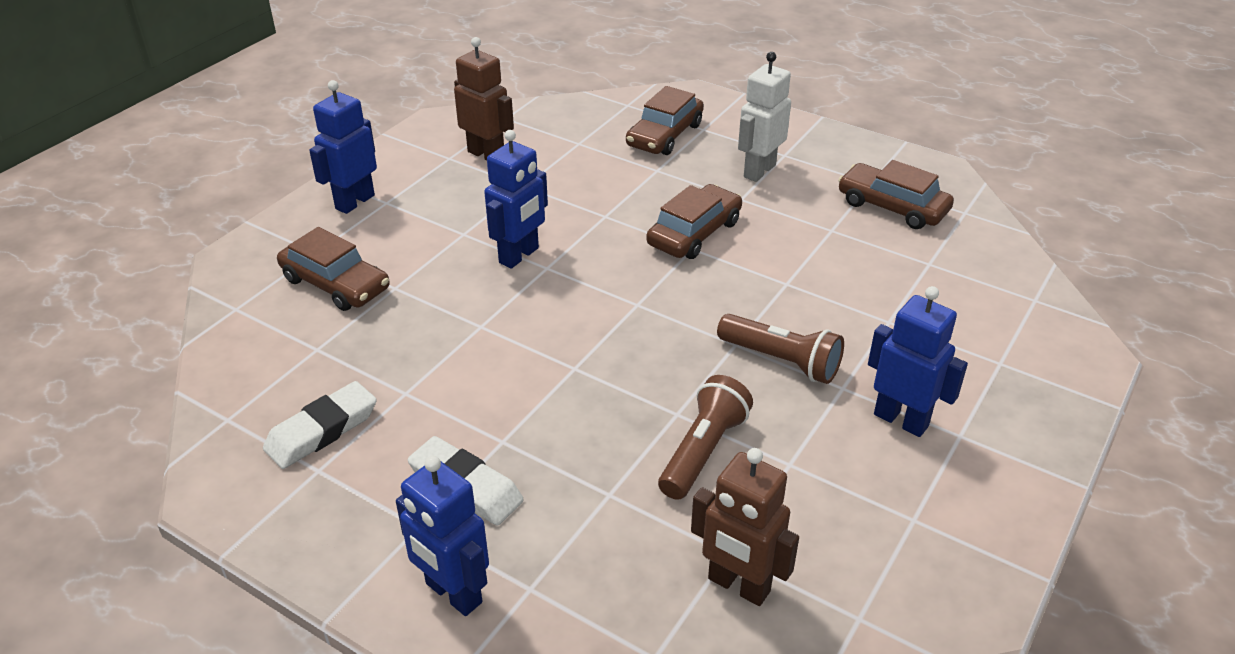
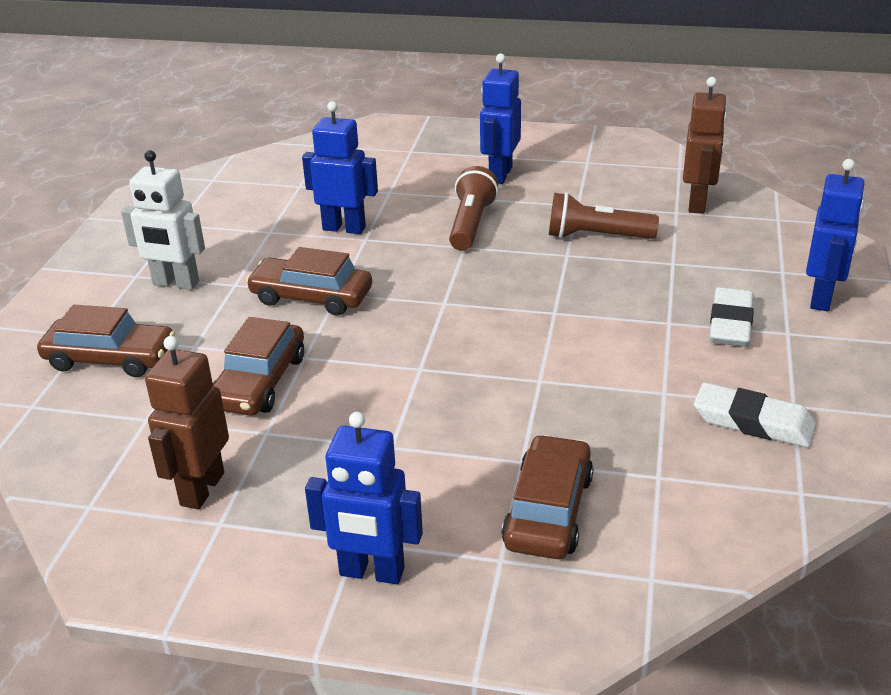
camera: 110 degrees left, 5 degrees down
(519, 256) = (411, 391): blue robot -> blue robot (344, 228)
(892, 207) = (217, 209): brown car -> brown car (259, 382)

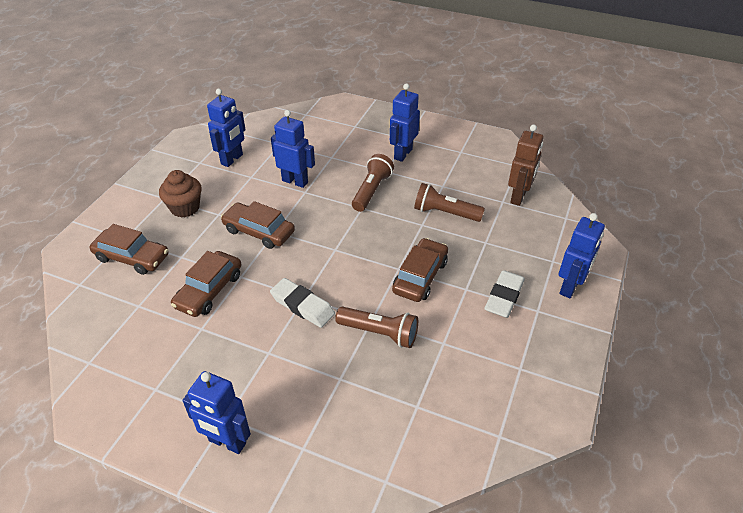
camera: 10 degrees right, 10 degrees up
(175, 283) = (185, 208): white robot -> brown cupcake
(201, 489) = (152, 362): brown robot -> none
(230, 214) = (232, 159): none -> blue robot
(548, 510) = (342, 418): brown car -> brown car (420, 276)
(560, 395) = (380, 333): none -> brown flashlight
(753, 422) = (490, 376): white eraser -> white eraser (302, 306)

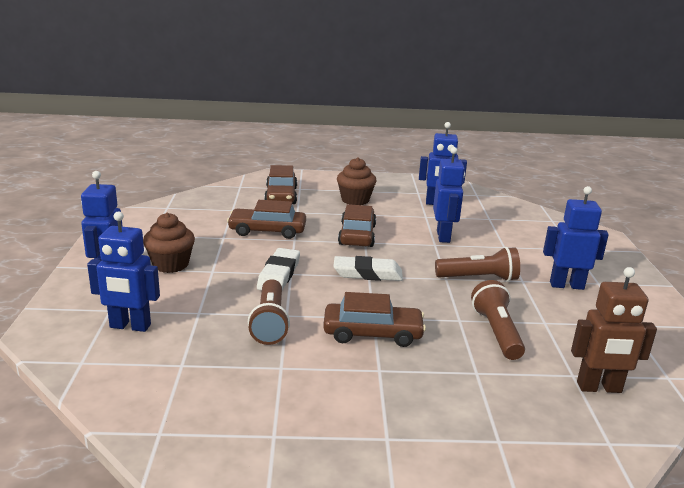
camera: 65 degrees right, 20 degrees down
(236, 383) = (170, 264): none -> brown cupcake
(504, 297) = (389, 403): white eraser -> white eraser (367, 274)
(570, 287) = (459, 466): blue robot -> blue robot (130, 326)

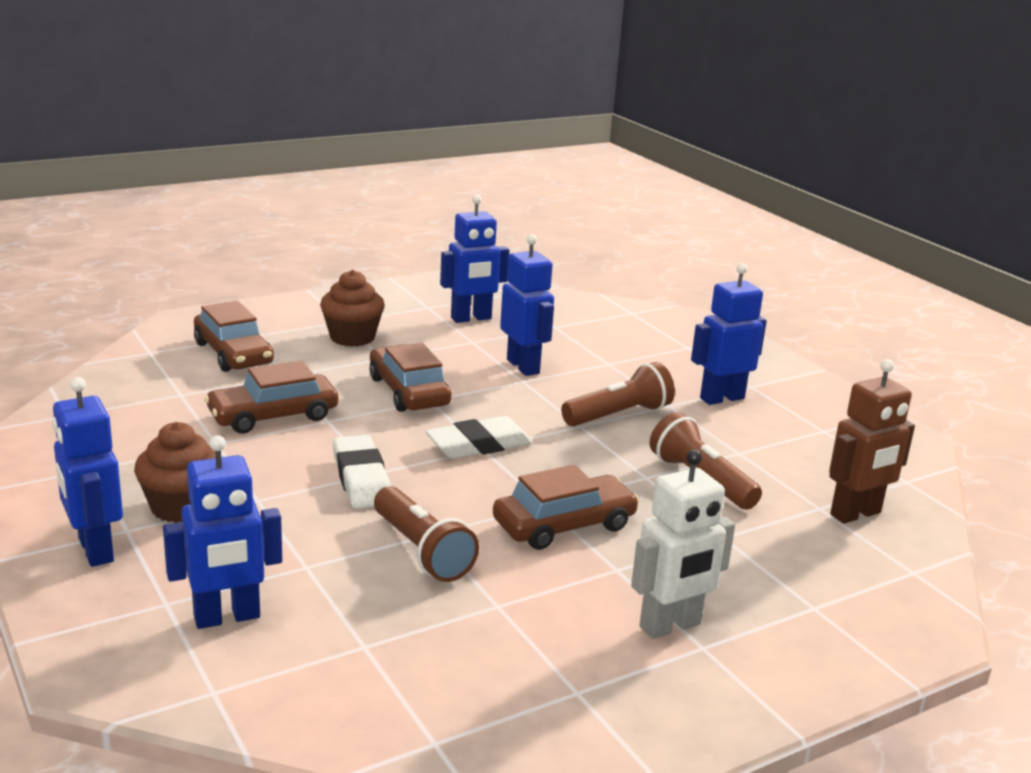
camera: 30 degrees left, 0 degrees up
(378, 417) = (670, 626): none -> white robot

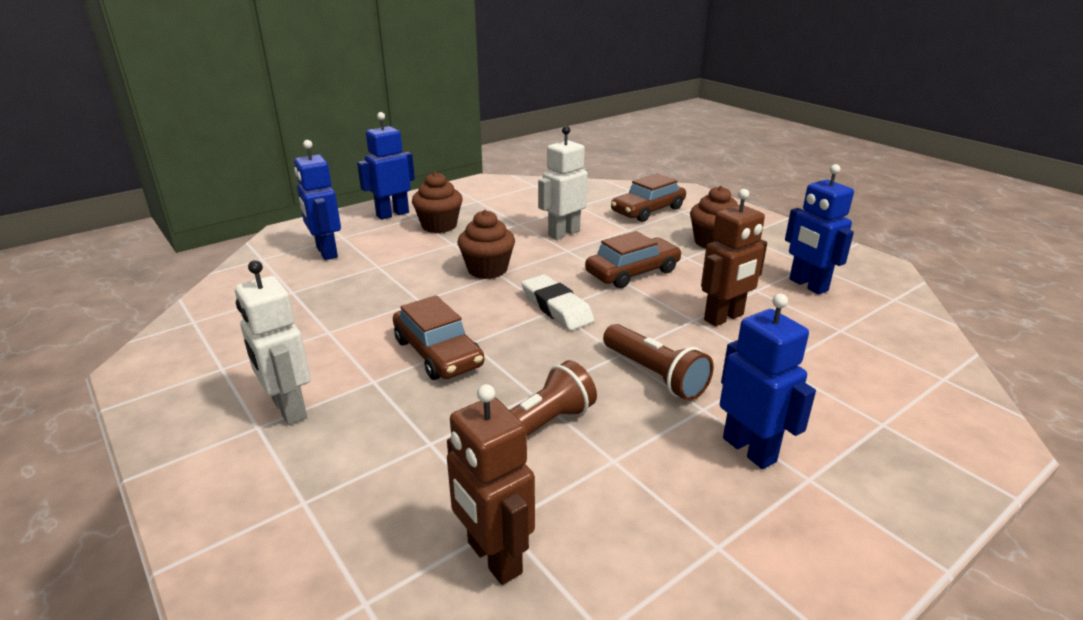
camera: 85 degrees right, 5 degrees up
(273, 416) = (563, 233): brown car -> white robot
(361, 479) = (487, 270): white eraser -> brown cupcake
(422, 551) = (396, 299): brown flashlight -> none
(523, 366) = (724, 318): blue robot -> brown robot

